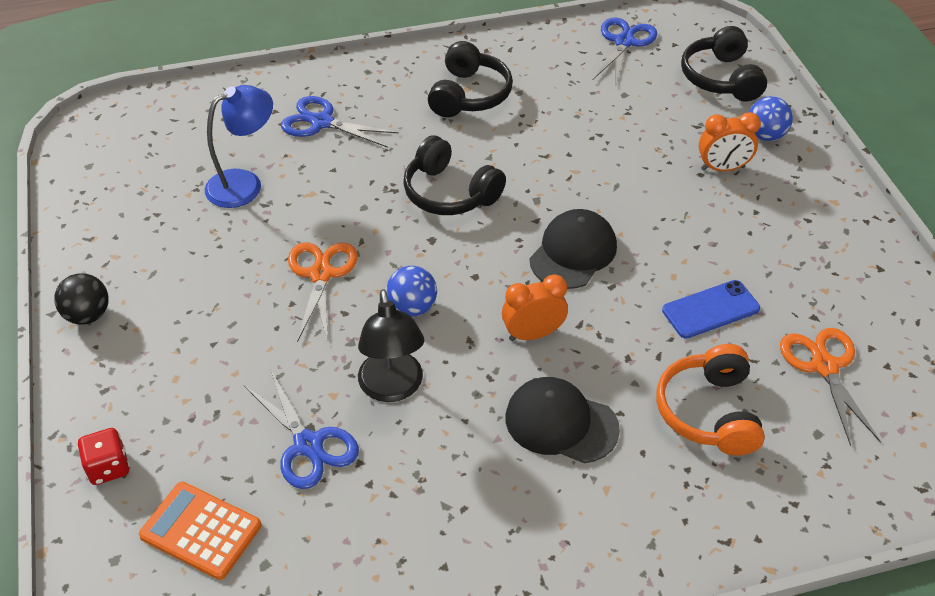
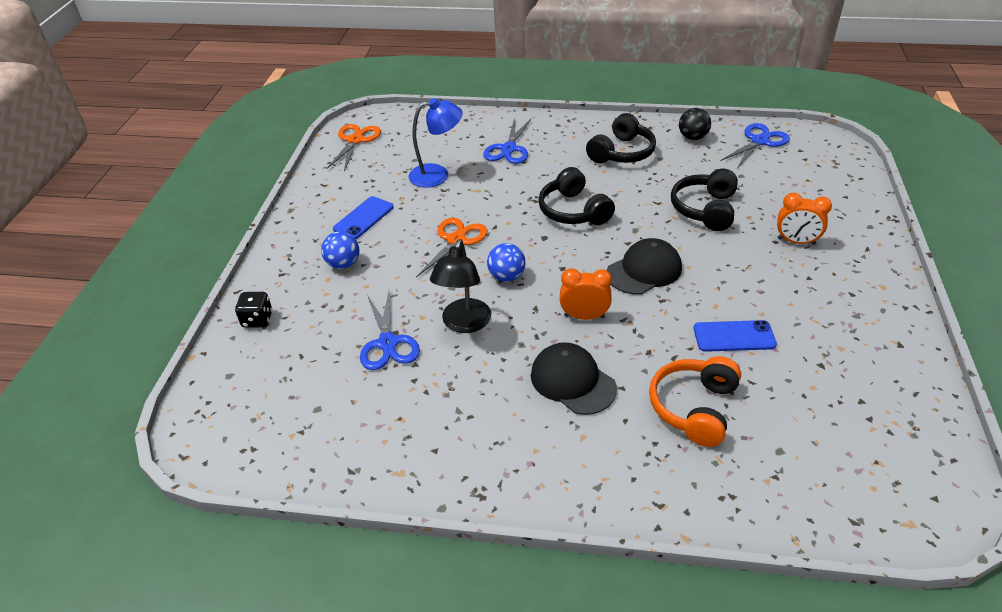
camera: 25 degrees right, 5 degrees down
(88, 315) = (297, 228): black ball -> black ball (692, 137)
(108, 467) = (257, 320): red dice -> black dice
(176, 274) = (363, 218): none -> blue phone
(201, 530) = (290, 375): orange calculator -> none
(321, 122) = (509, 149): blue scissors -> blue scissors turned 120 degrees counterclockwise
(721, 78) = (827, 180): black headphones -> black headphones (705, 209)
(765, 135) = (845, 226): blue ball -> blue ball (343, 264)
(824, 366) = (811, 403): orange scissors -> orange scissors (355, 140)

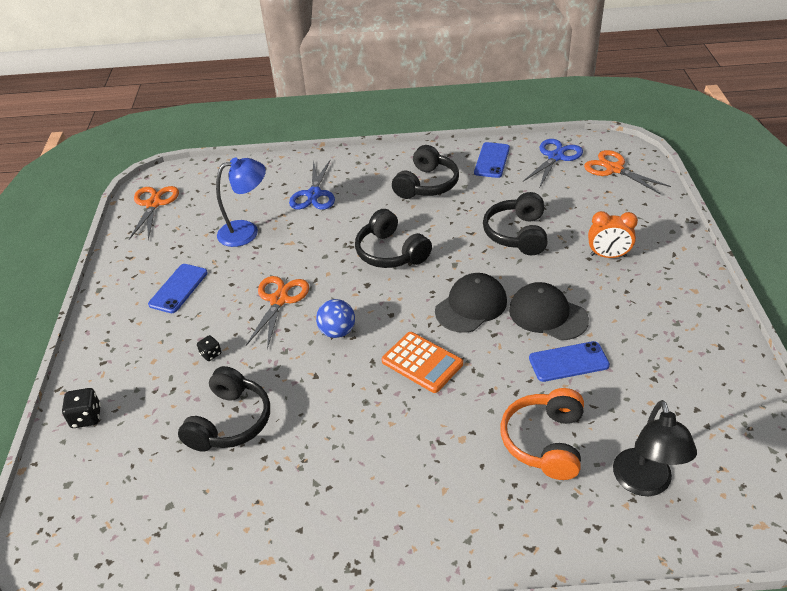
camera: 10 degrees left, 0 degrees up
(343, 264) = (167, 342): blue ball -> none
(382, 280) = (211, 354): none -> black dice
(388, 343) = (230, 422): blue scissors -> black headphones
(464, 324) = (304, 389): black lamp -> black lamp (644, 483)
(572, 381) = (423, 433): black cap -> black cap (547, 314)
(584, 316) = (422, 363): orange clock -> orange calculator
(692, 137) = (492, 160): black ball -> blue phone
(819, 160) = (614, 169): none -> orange scissors

